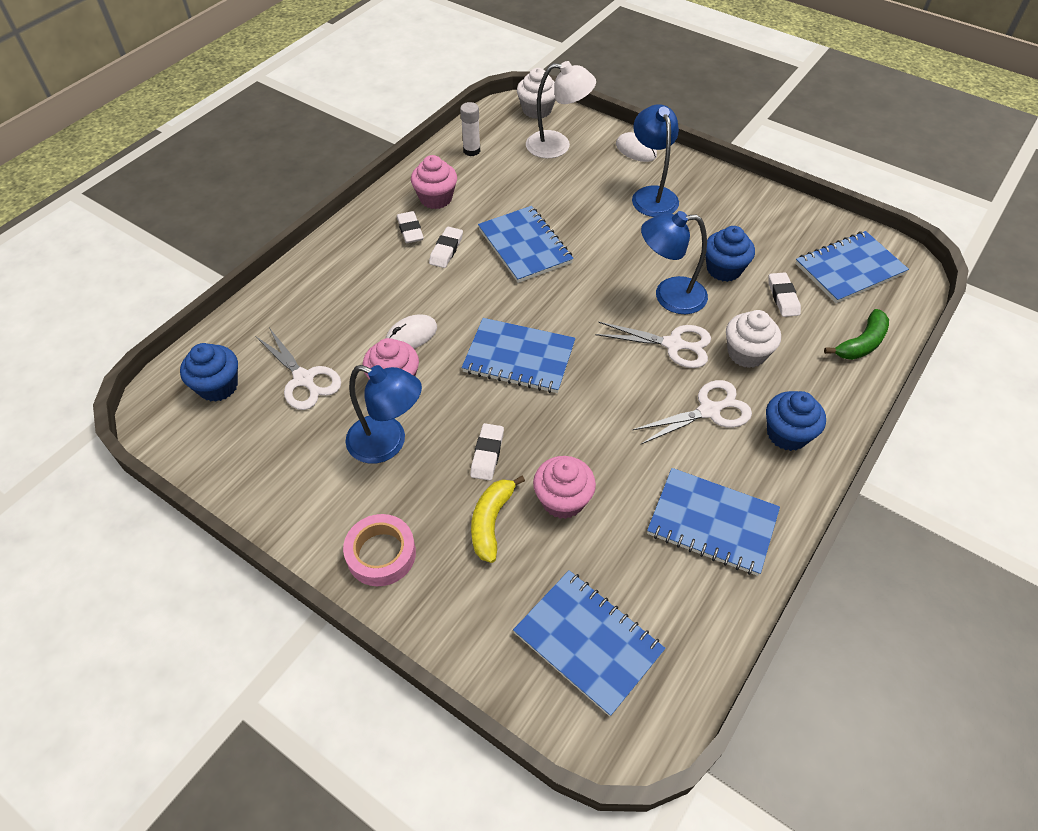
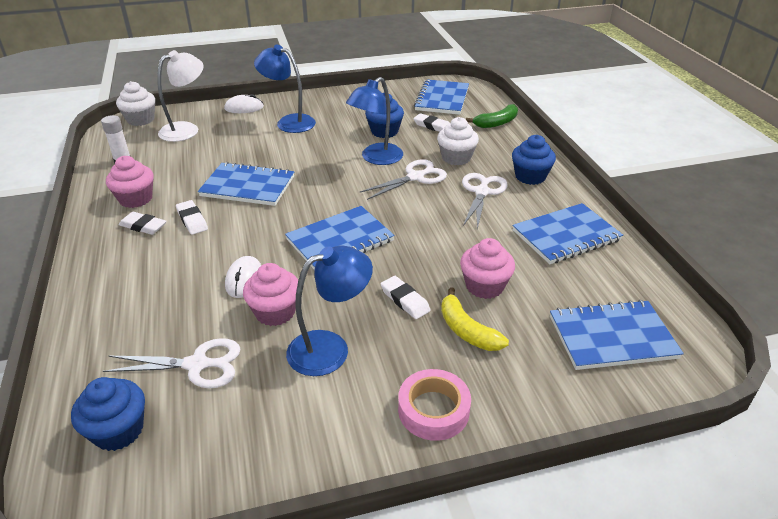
camera: 50 degrees left, 15 degrees down
(861, 343) = (496, 123): green banana -> green banana turned 60 degrees clockwise

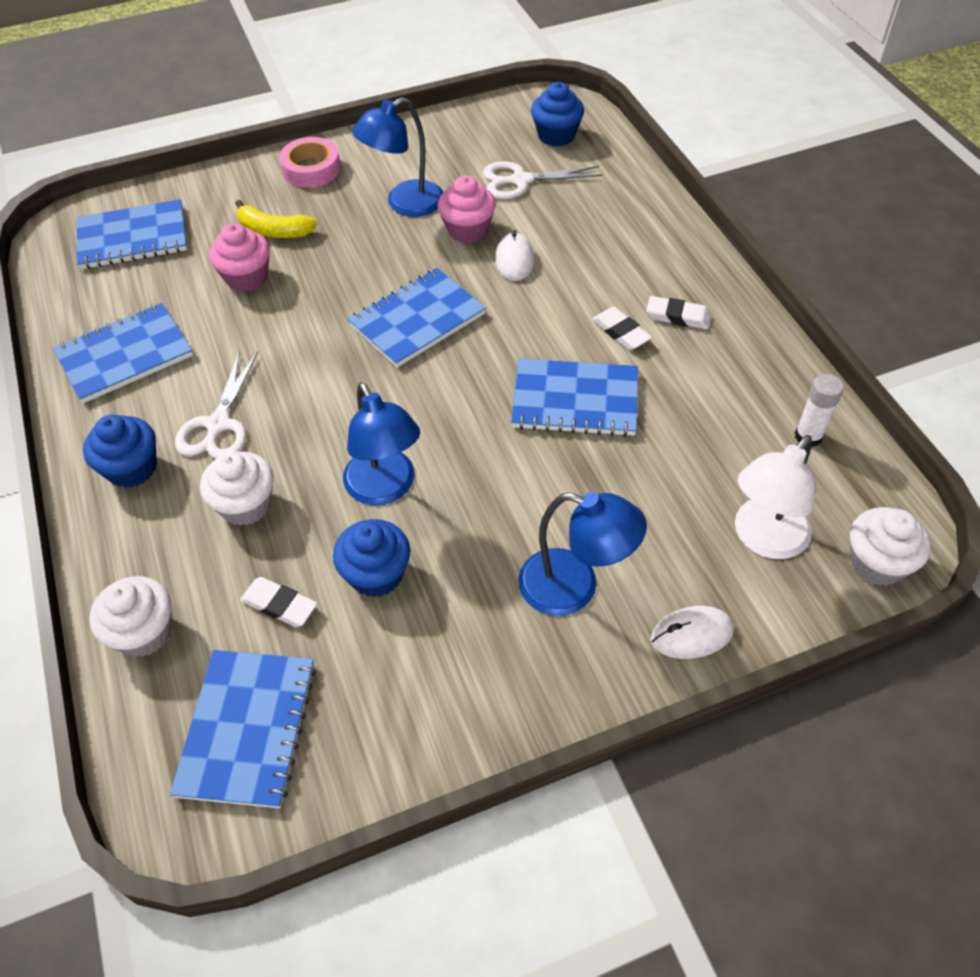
camera: 175 degrees right, 15 degrees up
(136, 199) = (723, 360): pink cupcake -> none
(376, 158) = (385, 488): blue lamp -> blue lamp turned 120 degrees clockwise
(405, 300) = (335, 254): white eraser -> none
(415, 177) = (318, 448): white scissors -> none
(467, 330) = (274, 231): yellow banana -> yellow banana turned 150 degrees clockwise
(496, 123) = (144, 632): green banana -> white cupcake

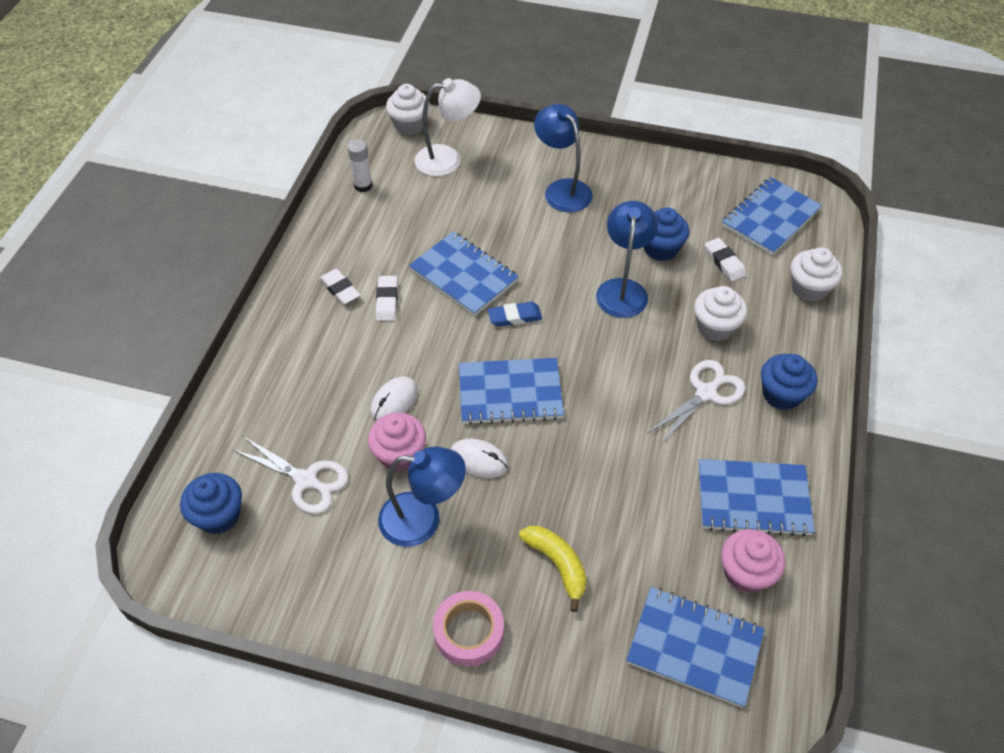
camera: 145 degrees left, 0 degrees up
(246, 277) = (613, 521): pink cupcake -> pink cupcake (746, 573)
(478, 389) = (515, 317): none -> blue eraser
(692, 634) = (526, 145): white mouse -> white mouse (478, 460)

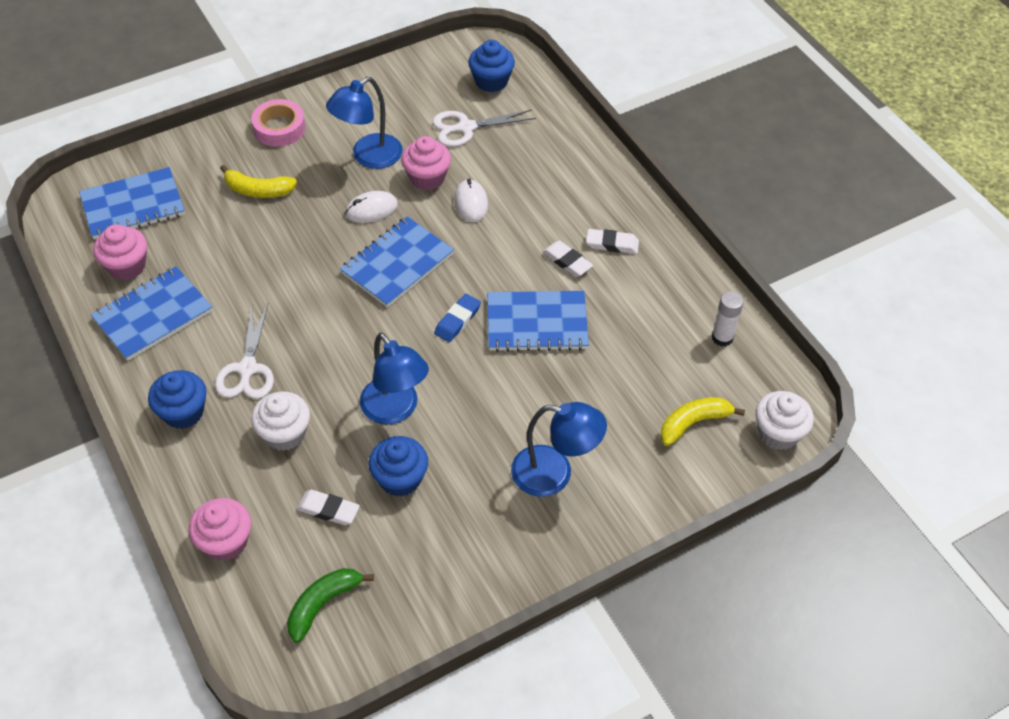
camera: 135 degrees right, 0 degrees up
(448, 159) = (693, 423): white lamp -> yellow banana
(770, 218) = (323, 604): blue notebook -> green banana
(809, 288) = (225, 541): white cupcake -> pink cupcake

